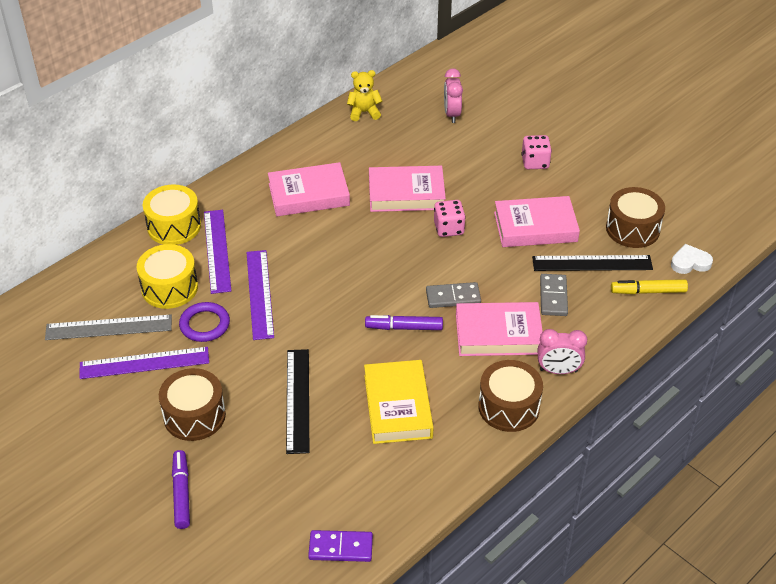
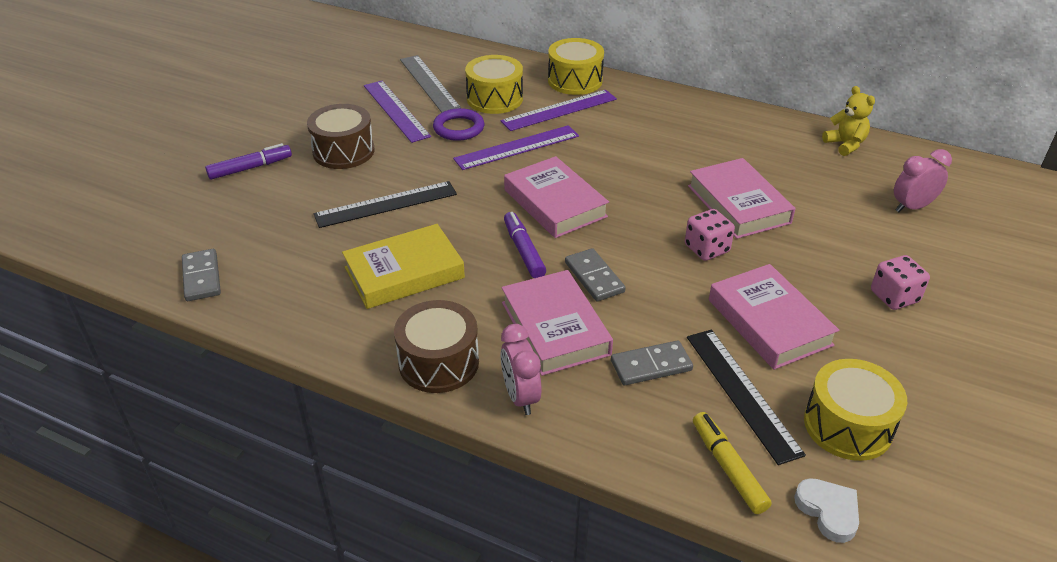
camera: 70 degrees right, 5 degrees down
(309, 195) = (680, 141): pink book -> pink book (555, 203)
(340, 547) = (202, 277): purple domino -> grey domino
(632, 229) = (847, 425): brown drum -> yellow drum

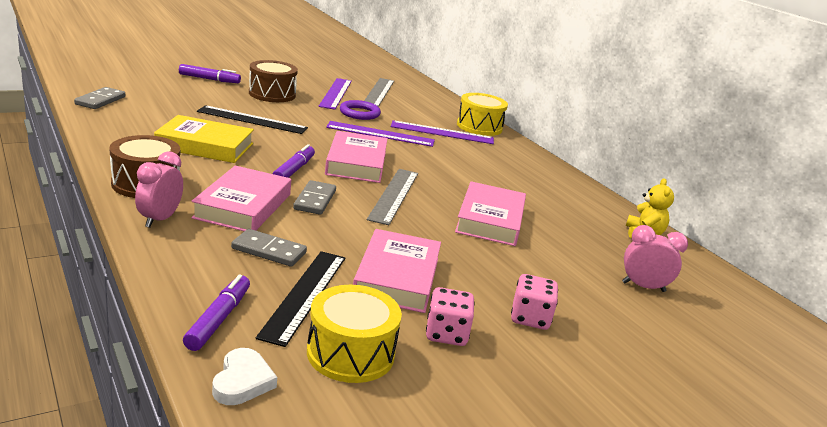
camera: 30 degrees right, 15 degrees down
(494, 99) = (408, 112): yellow drum -> none
(638, 225) = (394, 195): none -> grey ruler
(707, 249) = (422, 226): pink dice -> pink dice (446, 334)
(728, 467) = (218, 319): yellow marker -> purple marker

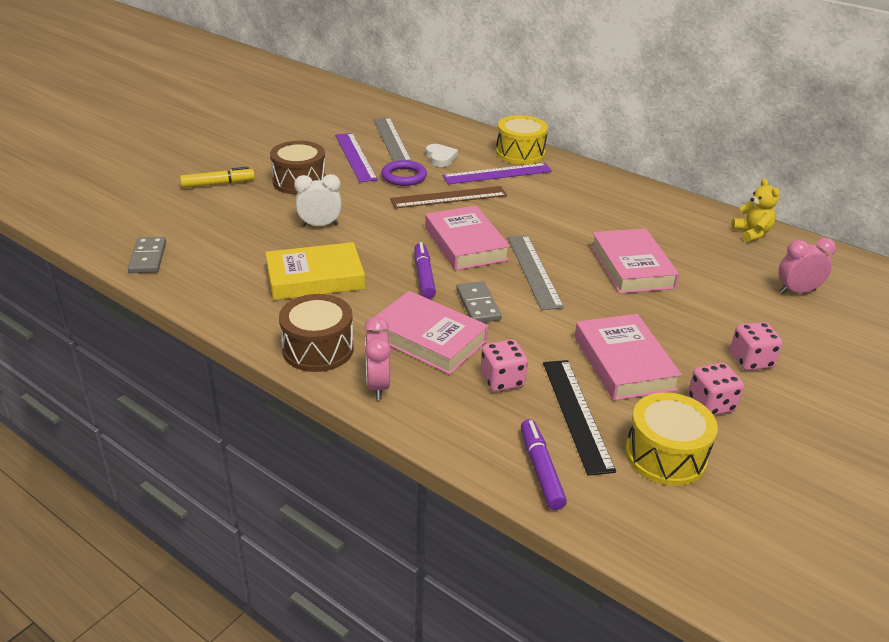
camera: 20 degrees left, 10 degrees up
(209, 79) = (218, 184): purple marker -> yellow marker
(242, 381) = (620, 519): white heart -> white heart (440, 158)
(243, 206) = (428, 338): pink book -> pink book turned 45 degrees counterclockwise
(252, 120) = (319, 225): black ruler -> white clock
(269, 251) = (502, 380): grey domino -> pink dice
(380, 134) = (449, 197): purple ruler -> brown ruler

